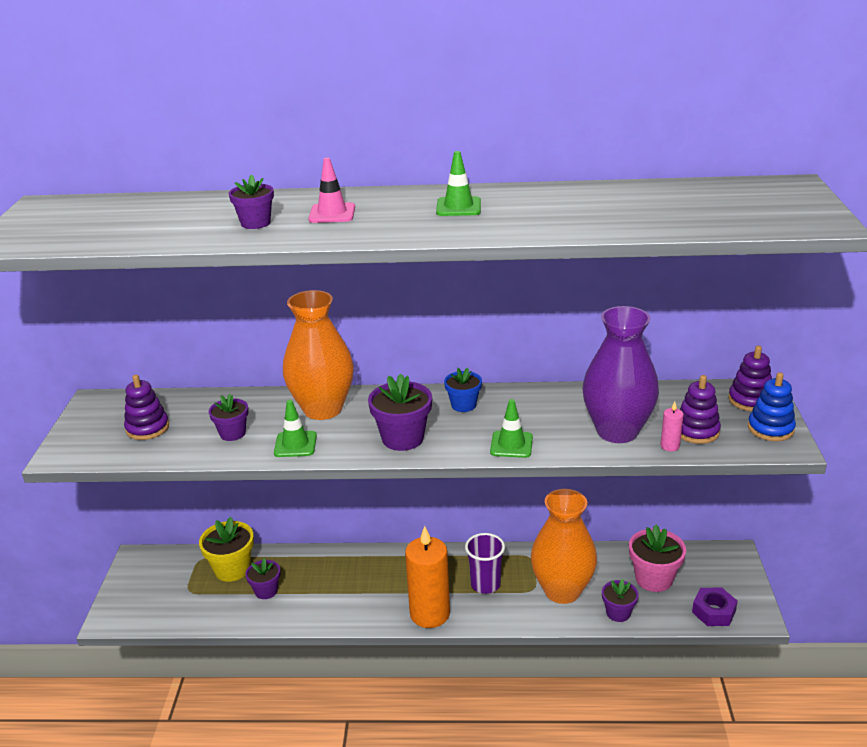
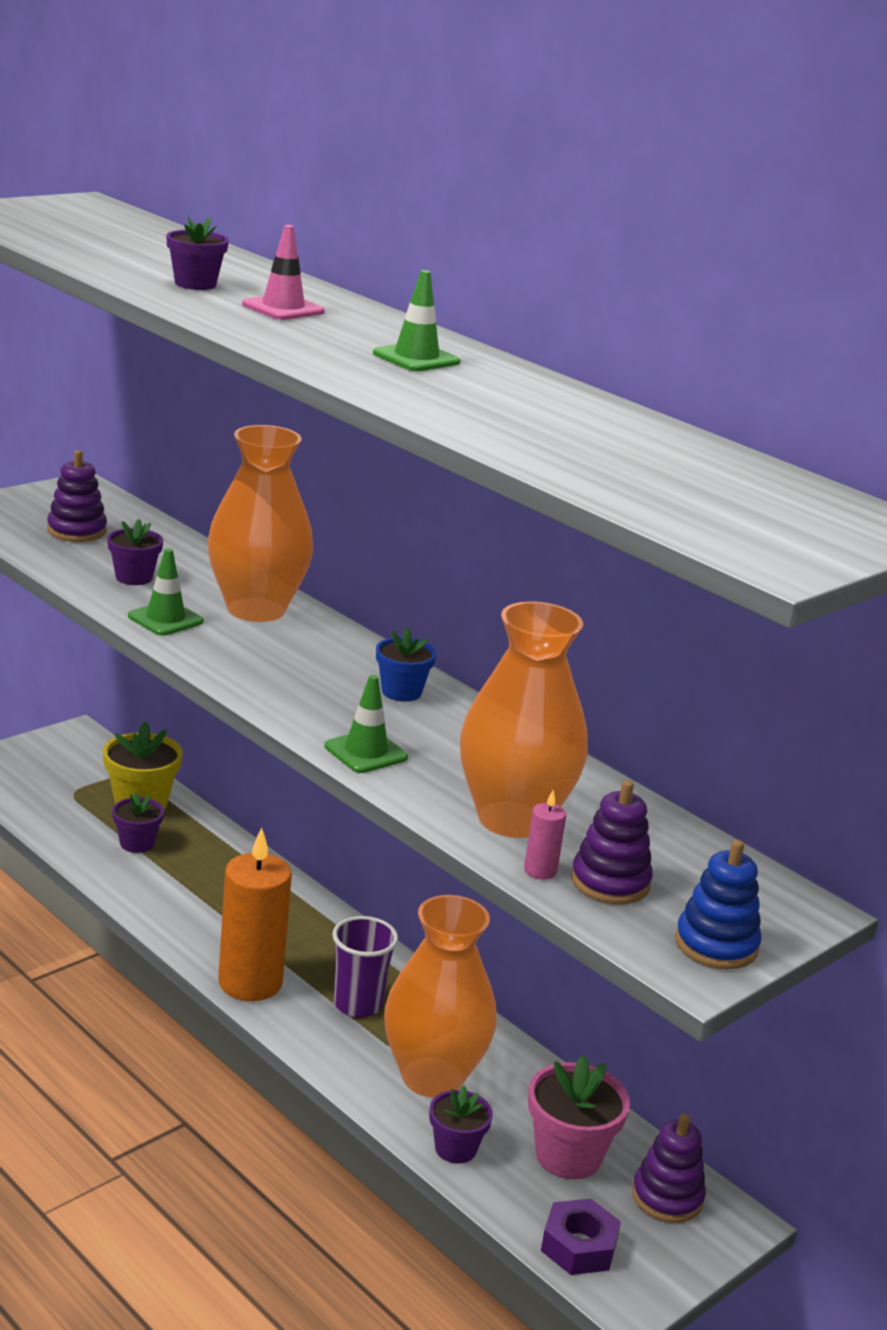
camera: 40 degrees right, 5 degrees down
(403, 438) = (272, 677): purple flower pot -> none
(617, 431) = (512, 819): purple vase -> orange vase
(750, 400) = (765, 906): purple stacking toy -> purple stacking toy (667, 1197)

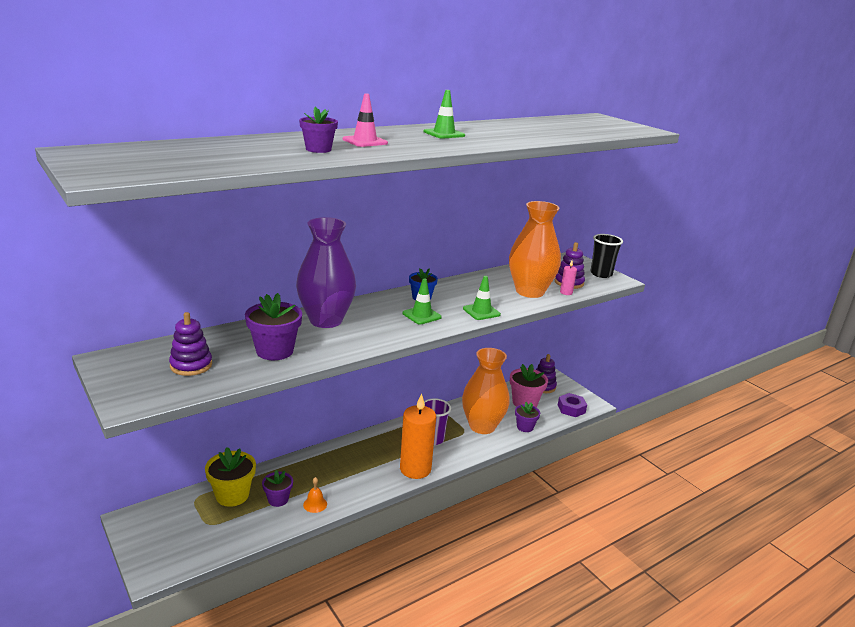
camera: 80 degrees left, 0 degrees up
(130, 878) = (315, 504): none -> orange bell
(134, 577) = (274, 351): purple flower pot -> purple flower pot, size x1.60
(165, 619) = (336, 346): green traffic cone -> green traffic cone (421, 315)
(256, 609) = (326, 320): orange vase -> purple vase
(716, 945) = (601, 274): blue stacking toy -> black cup

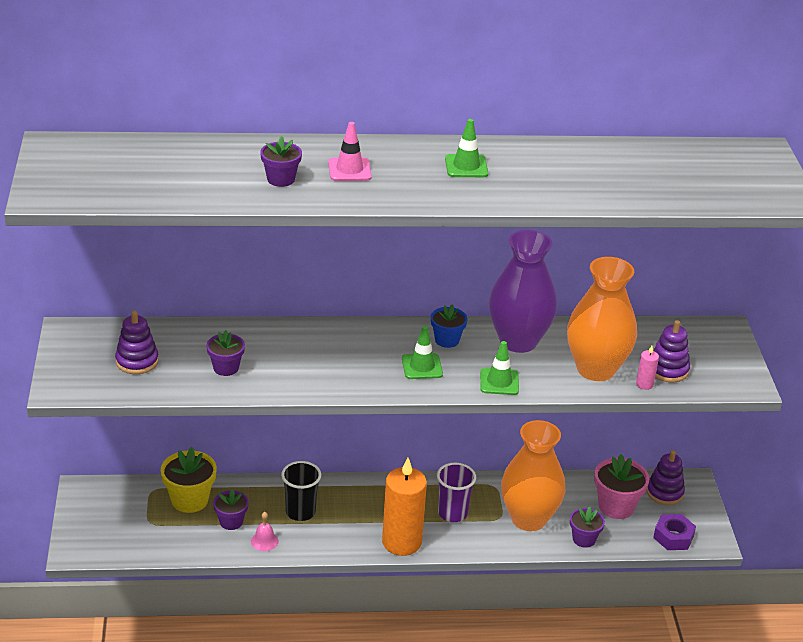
camera: 30 degrees right, 10 degrees up
(274, 351) = (226, 368): purple flower pot -> purple flower pot, size x0.63
(315, 504) = (264, 541): orange bell -> pink bell
(326, 320) = (309, 343): purple vase -> purple vase (518, 341)
(601, 274) = (734, 368): black cup -> black cup (300, 512)

